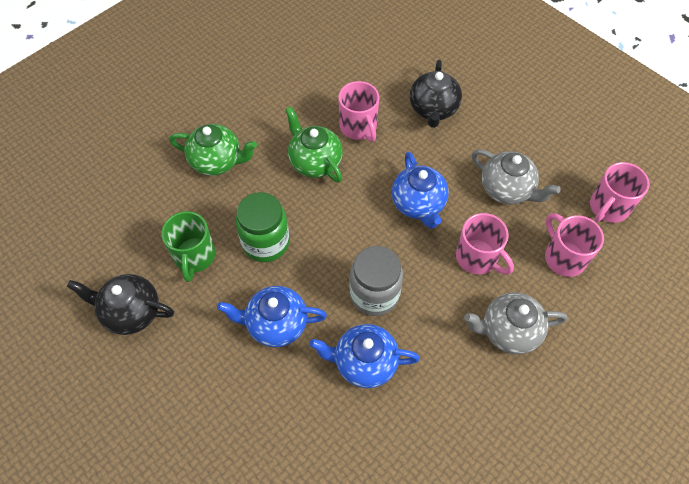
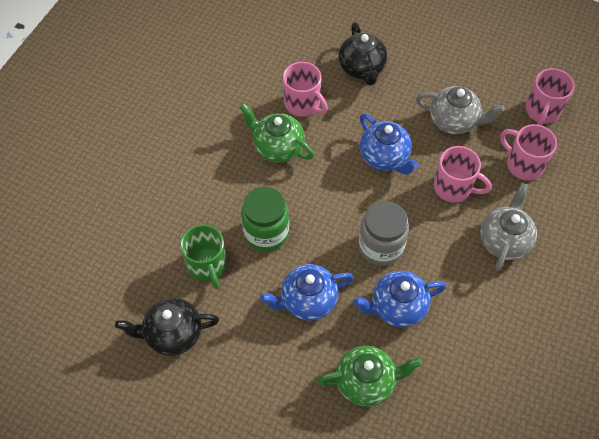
camera: 20 degrees left, 0 degrees up
(217, 161) = (187, 174): green teapot -> green teapot (366, 382)
(508, 331) = (504, 240): grey teapot -> grey teapot turned 135 degrees clockwise

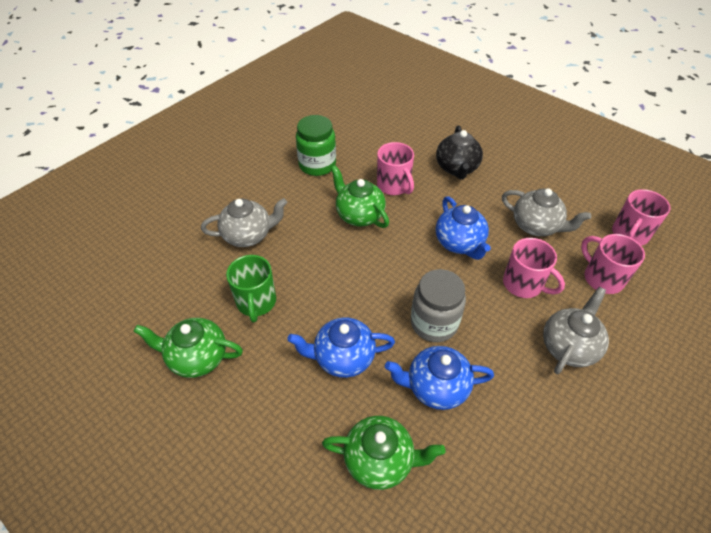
camera: 15 degrees right, 10 degrees down
(172, 196) = (248, 235): none -> grey teapot
(172, 334) = (197, 357): black teapot -> green teapot
(266, 233) = (323, 285): green jar -> green jar (317, 165)

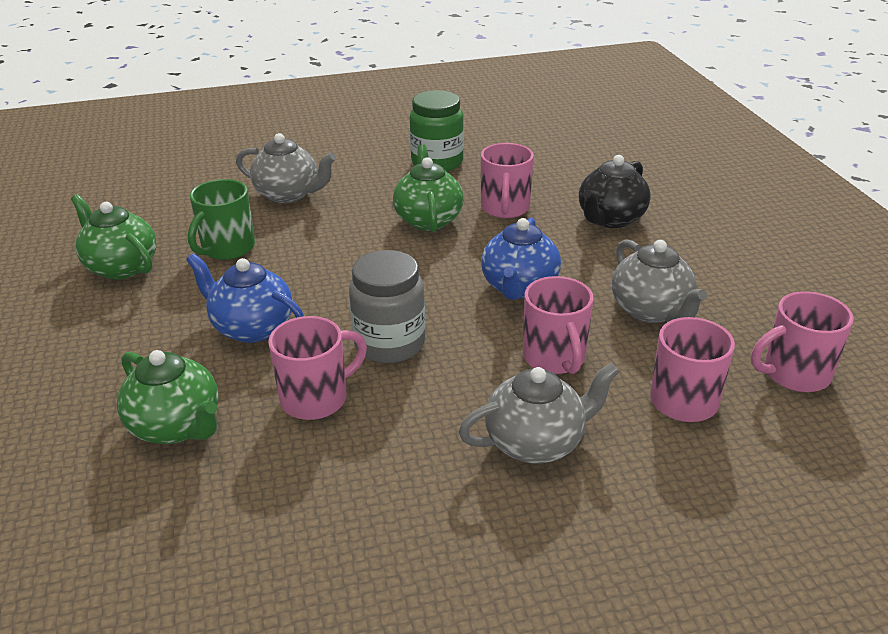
camera: 35 degrees right, 15 degrees down
(436, 387) = (316, 398): blue teapot -> pink mug

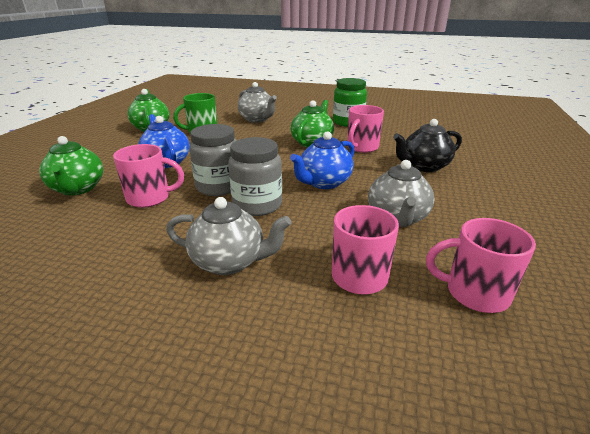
camera: 30 degrees right, 5 degrees down
(476, 353) = (257, 205): none -> grey jar
(554, 358) = (300, 222): pink mug -> none

